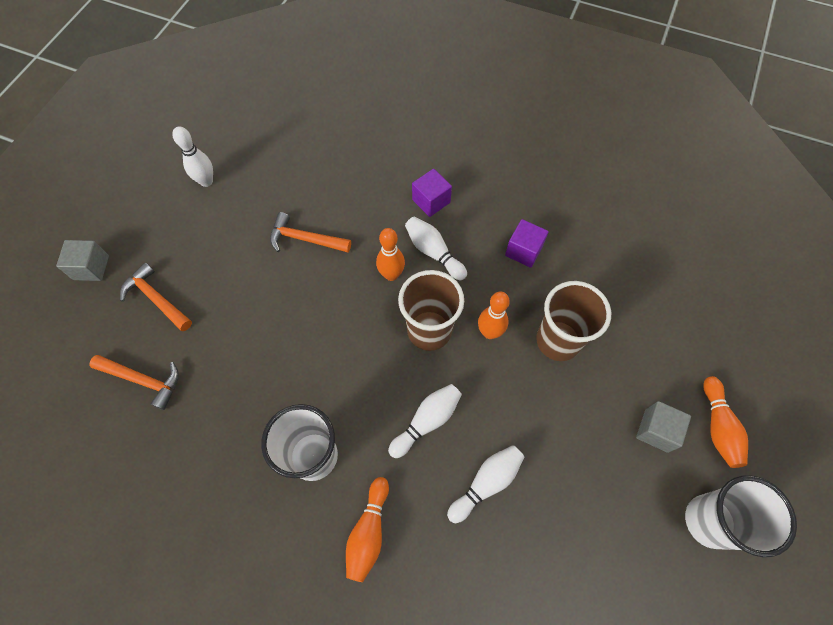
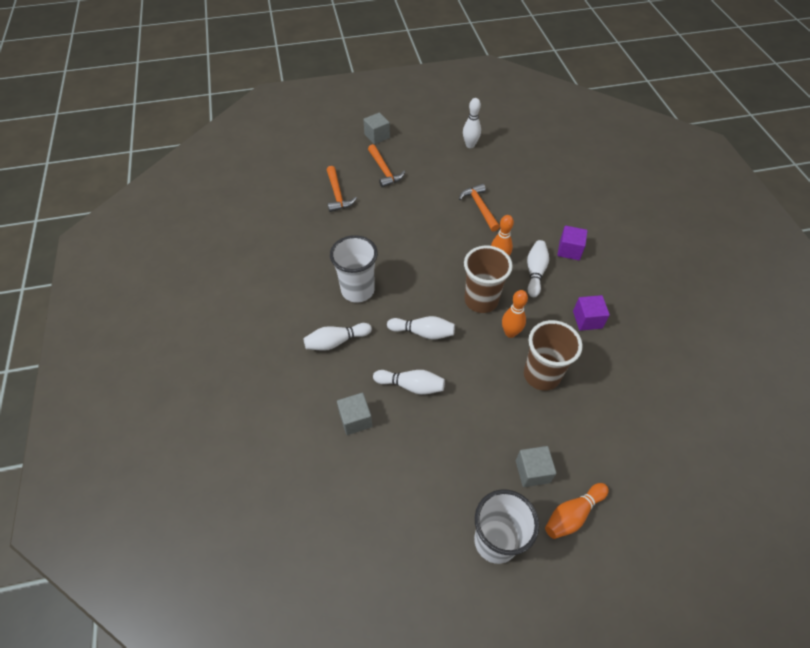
camera: 55 degrees right, 10 degrees down
(156, 299) = (384, 171): orange hammer -> orange hammer turned 150 degrees clockwise
(369, 532) = (336, 341): orange bowling pin -> white bowling pin
(489, 578) = (355, 419): none -> grey cube

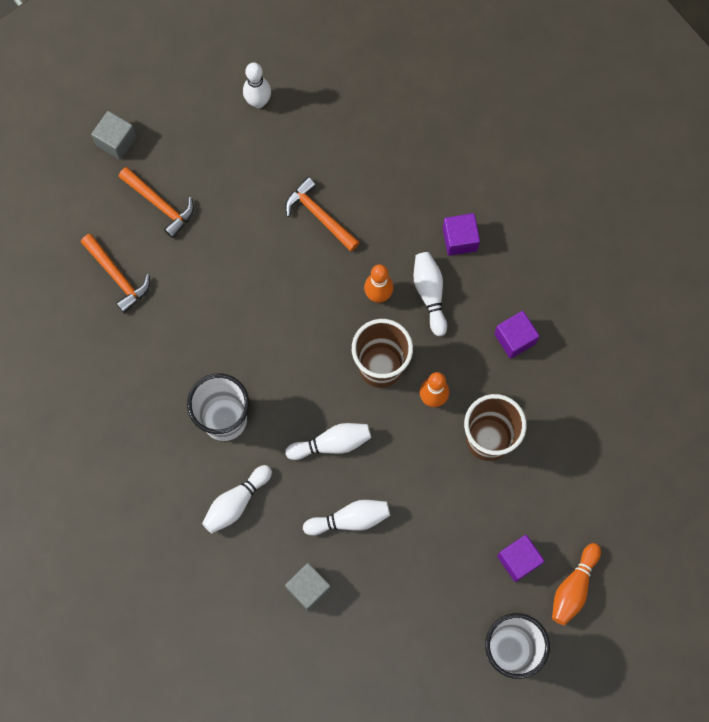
camera: 25 degrees left, 20 degrees up
(532, 471) = (518, 560): grey cube -> purple cube

